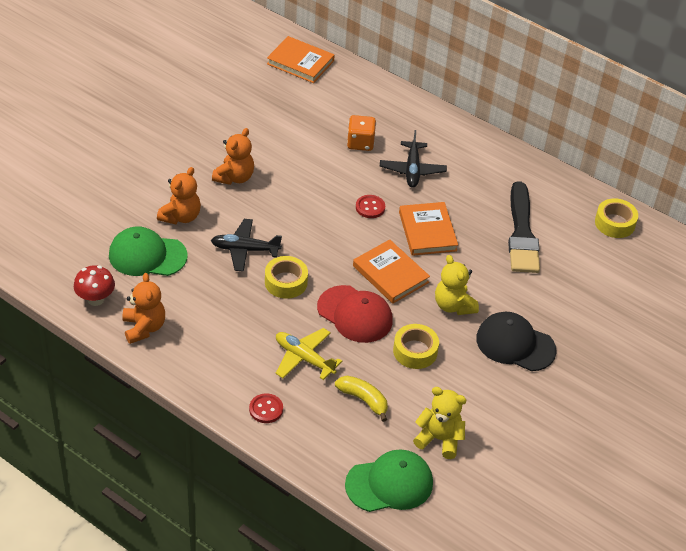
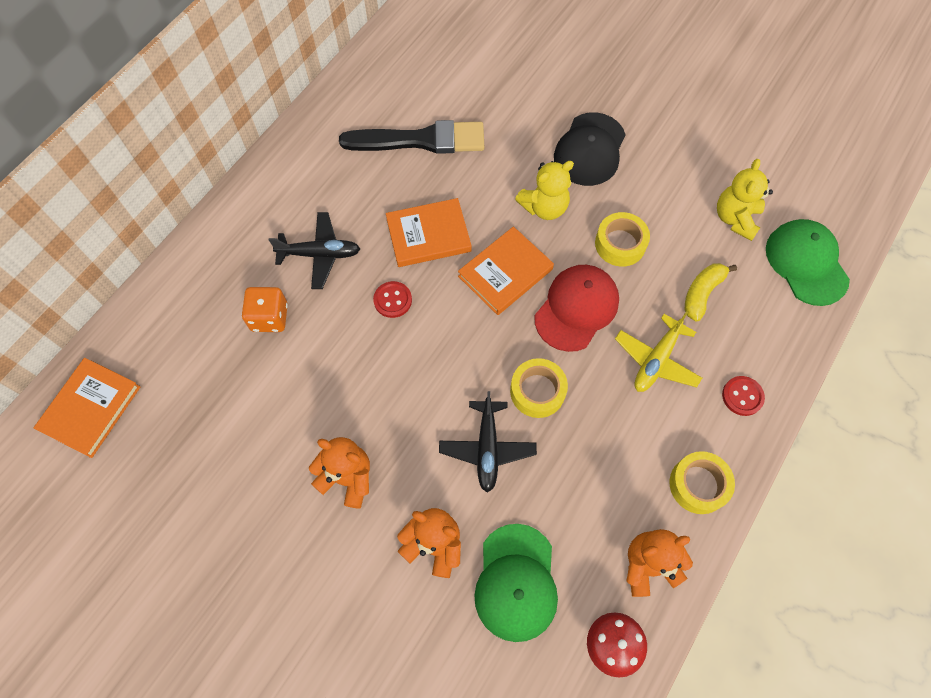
camera: 90 degrees left, 20 degrees up
(615, 223) = (395, 55): yellow tape -> yellow tape (698, 485)

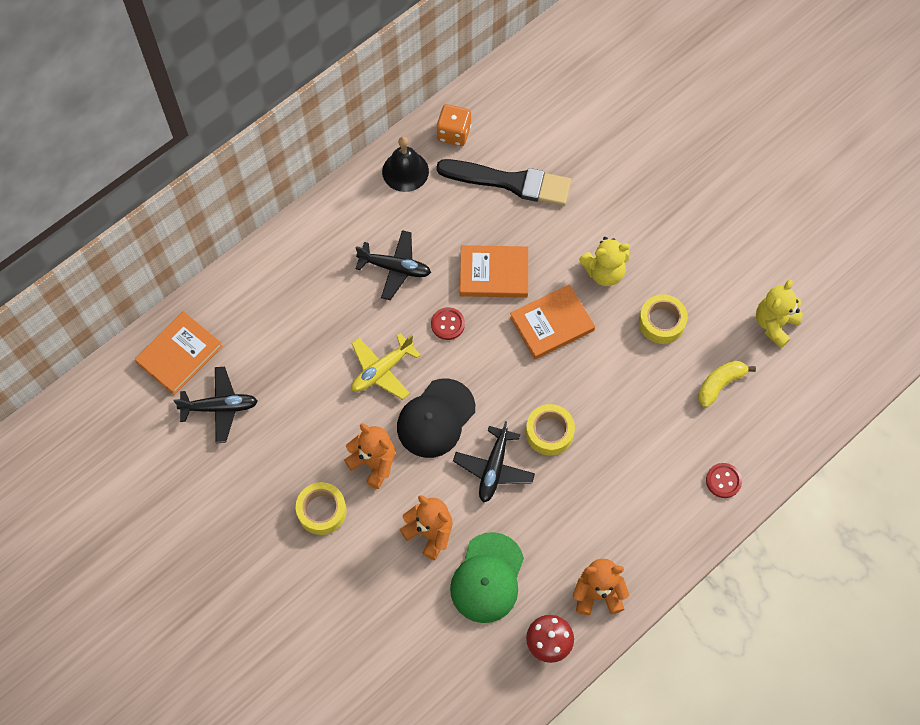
camera: 15 degrees right, 0 degrees up
(150, 459) = (220, 407): none -> black plane
(269, 317) = (340, 314): orange dice -> orange dice (454, 133)
(307, 153) = (405, 171): none -> black bell
(576, 308) = (604, 370): red cap -> none
(589, 149) = (662, 227): black cap -> black cap (435, 418)
(656, 360) = (659, 432): yellow plane -> yellow plane (382, 370)
(698, 485) = (660, 542): yellow tape -> yellow tape (322, 511)
(806, 263) = (824, 380): green cap -> none

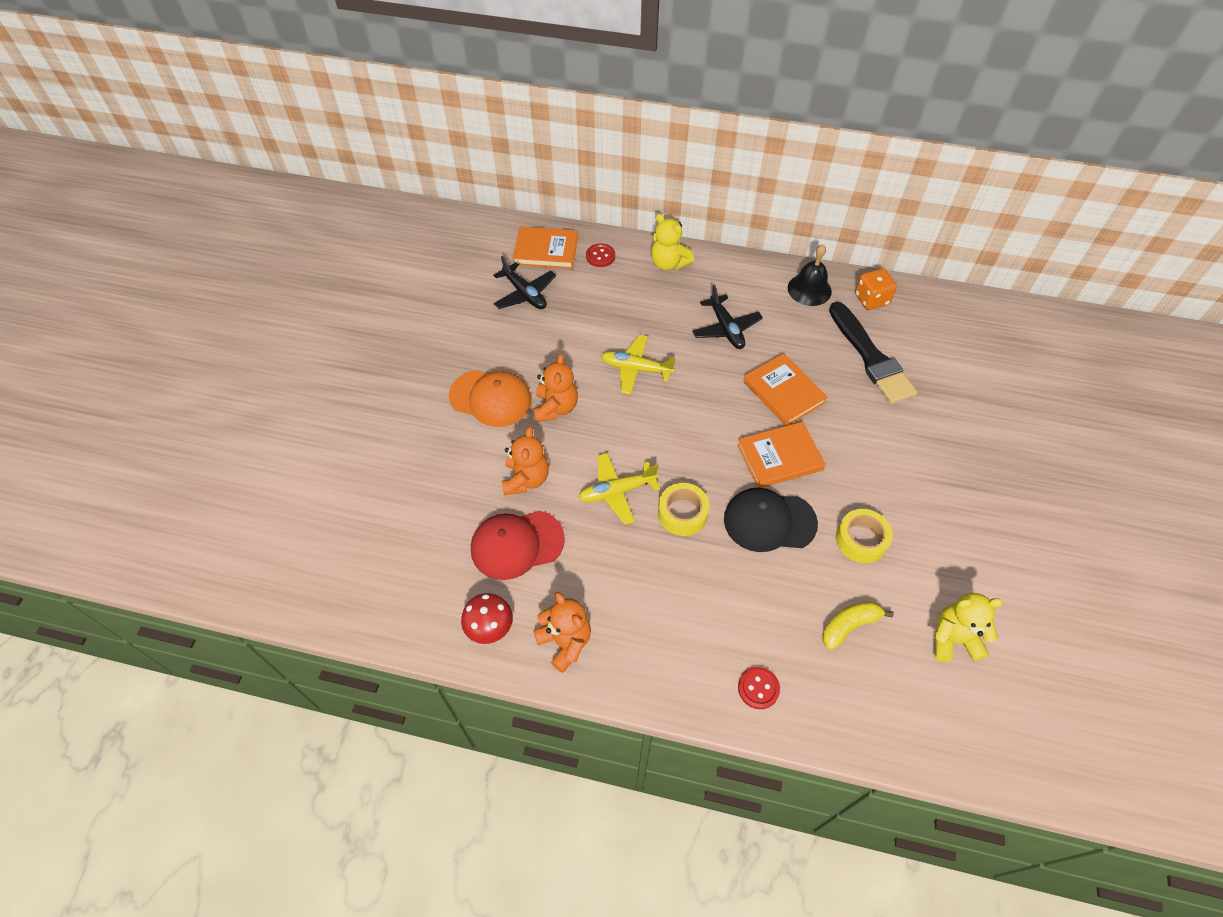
camera: 55 degrees right, 10 degrees down
(322, 511) = (491, 398): yellow tape -> orange cap
(435, 418) = (626, 426): black cap -> black cap (769, 521)
(447, 324) = (712, 387): red button -> red button (600, 256)
(487, 578) = (517, 544): green cap -> red cap
(494, 468) = (617, 491): black plane -> yellow plane
(552, 324) = (779, 457): orange book -> orange book turned 45 degrees counterclockwise
(604, 272) = (862, 468): yellow teddy bear -> yellow teddy bear (668, 263)
(719, 384) = (849, 626): yellow banana -> yellow banana turned 45 degrees counterclockwise

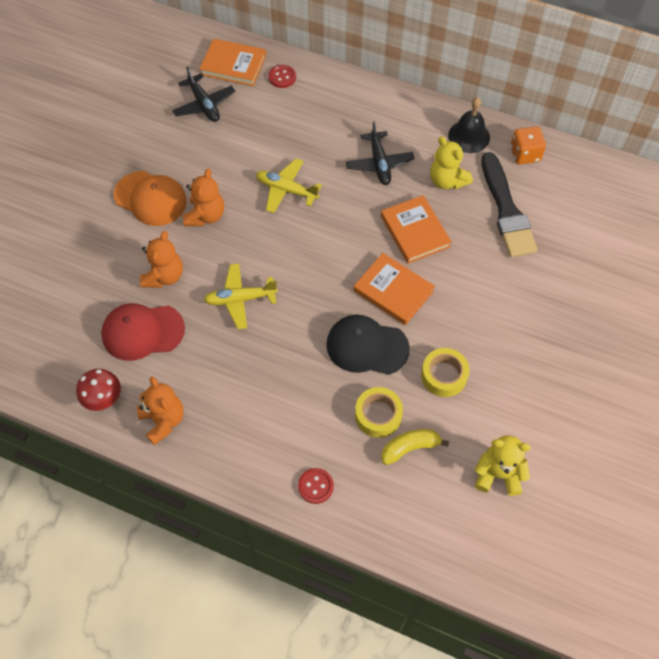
camera: 10 degrees right, 5 degrees up
(668, 263) = (343, 93): yellow teddy bear -> yellow teddy bear (447, 181)
(682, 513) = (292, 327): yellow tape -> yellow tape (378, 415)
(779, 457) = (393, 291): orange book -> orange book turned 45 degrees clockwise

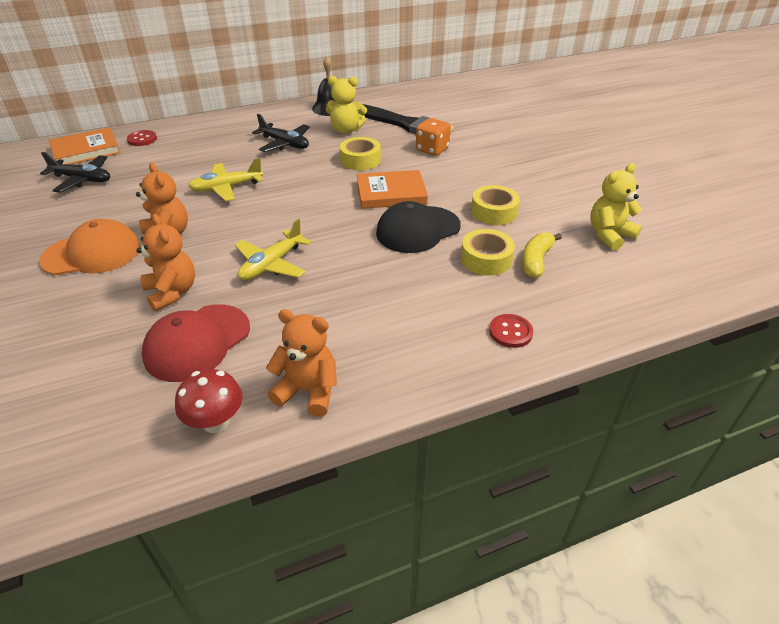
camera: 45 degrees left, 20 degrees down
(415, 231) = (360, 160): orange book -> yellow tape
(525, 154) = (378, 100): orange dice -> orange dice (432, 149)

